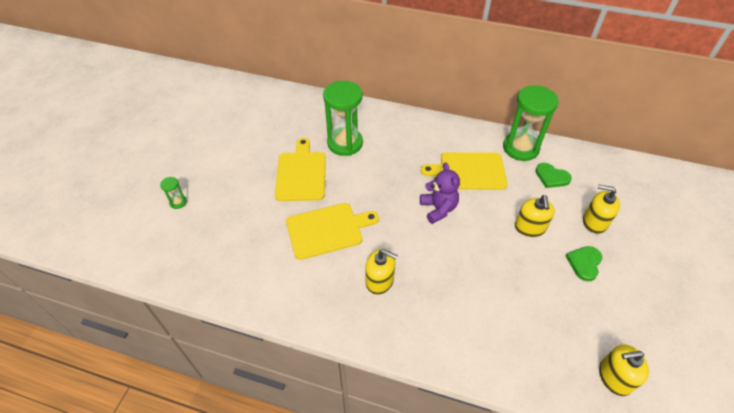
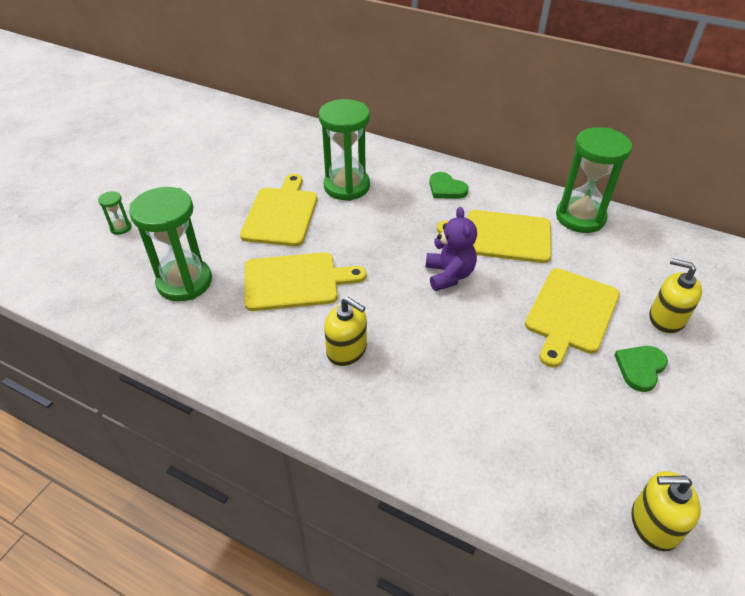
camera: 10 degrees right, 5 degrees down
(243, 242) = (184, 282): none -> green hourglass
(529, 227) = (570, 313): yellow soap dispenser -> yellow cutting board
(551, 177) = (616, 256): green heart -> green heart (446, 188)

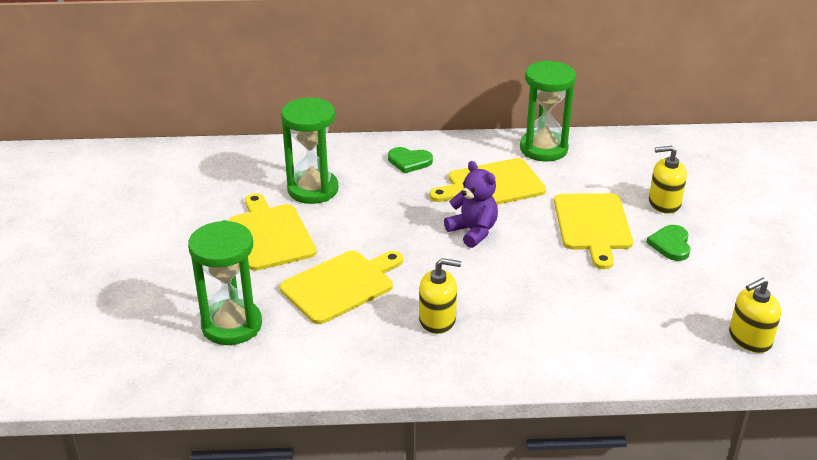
camera: 30 degrees left, 10 degrees down
(121, 228) = (109, 304): green hourglass -> none

